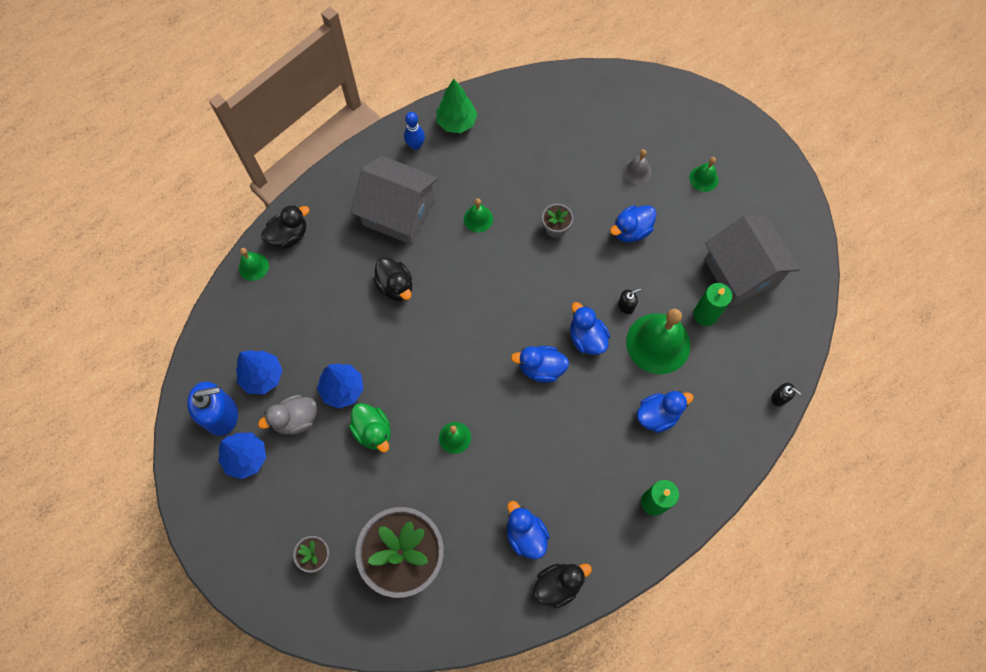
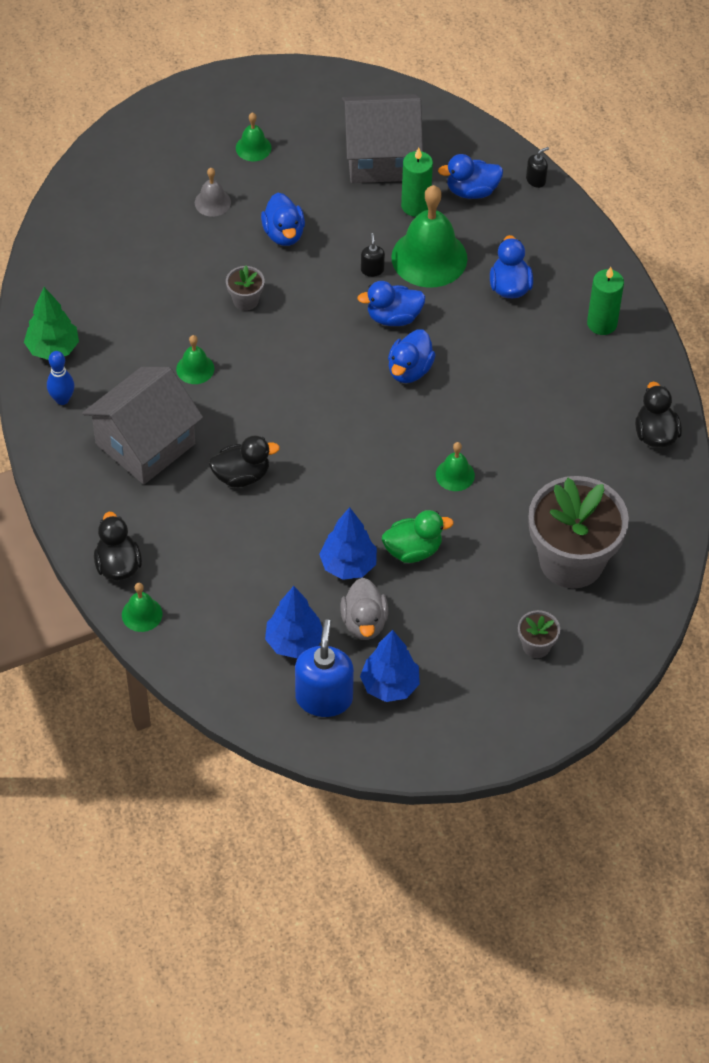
camera: 70 degrees left, 15 degrees down
(525, 534) = (591, 445): blue duck -> blue duck (472, 191)

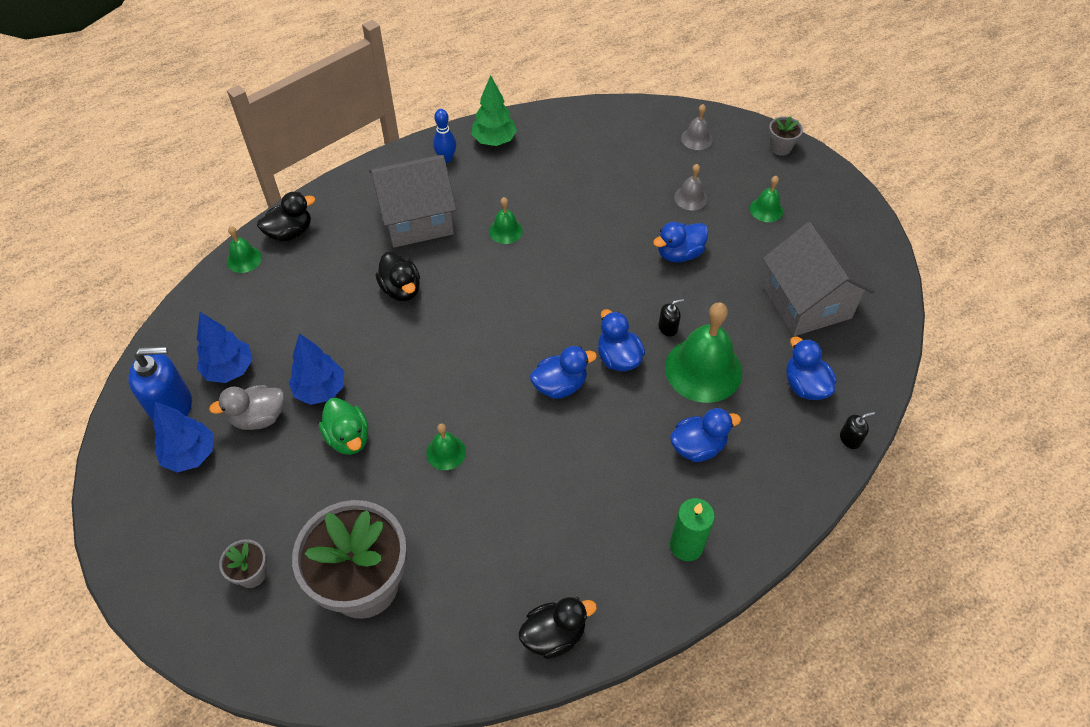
camera: 75 degrees right, 0 degrees up
(129, 171) = (696, 139): none -> grey bell
(145, 443) = (417, 219): grey house -> grey house turned 45 degrees counterclockwise
(245, 300) = (592, 246): grey flower pot -> grey flower pot (780, 147)
(409, 370) = (560, 385): blue duck -> blue duck turned 150 degrees clockwise
(415, 206) = (762, 343): green candle -> none
(536, 180) = (850, 439): black soap dispenser -> black soap dispenser turned 60 degrees counterclockwise

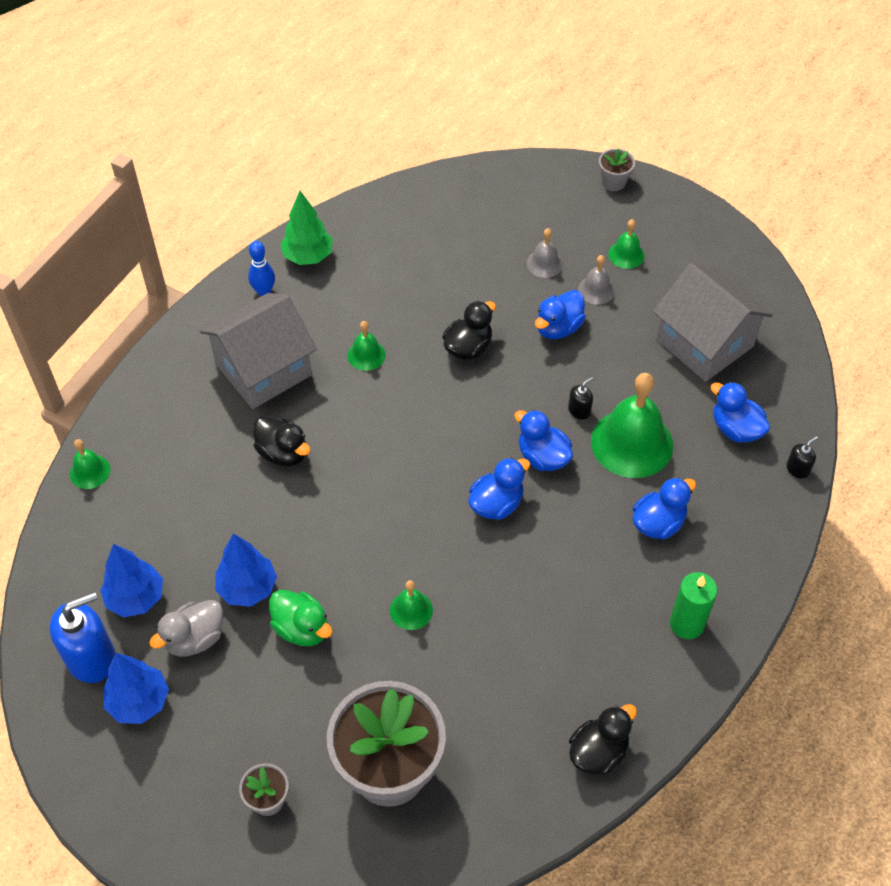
camera: 20 degrees left, 0 degrees up
(290, 232) = (127, 426): black duck -> black duck (468, 348)
(696, 139) = (524, 195): grey bell -> grey bell (596, 290)

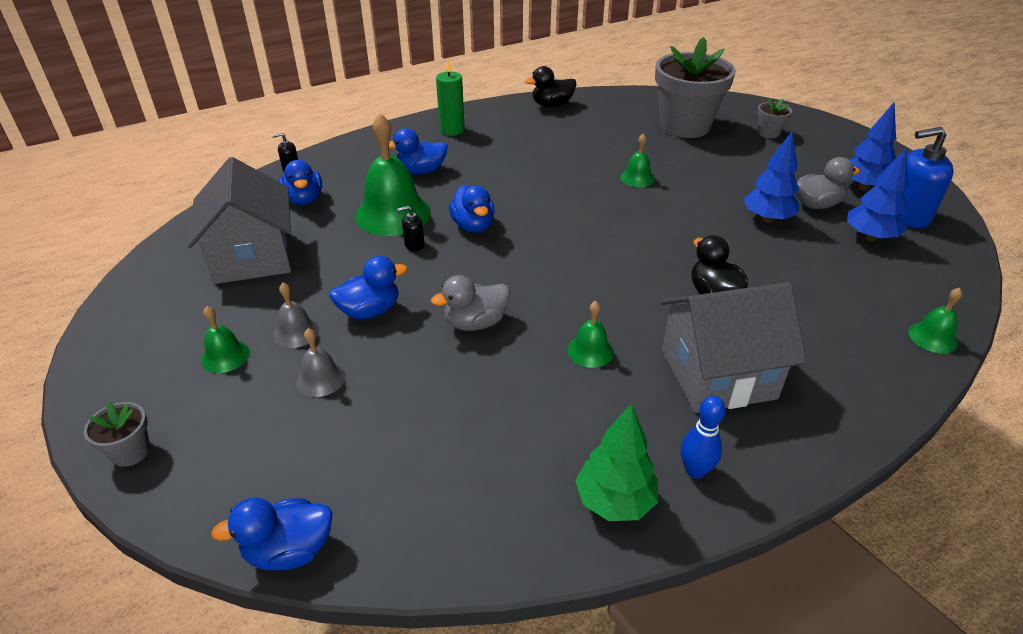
camera: 155 degrees left, 15 degrees down
(302, 628) = (726, 189): green duck -> none
(468, 348) = (475, 323): black duck -> grey duck
(496, 504) = (534, 210): blue duck -> blue duck (289, 550)

